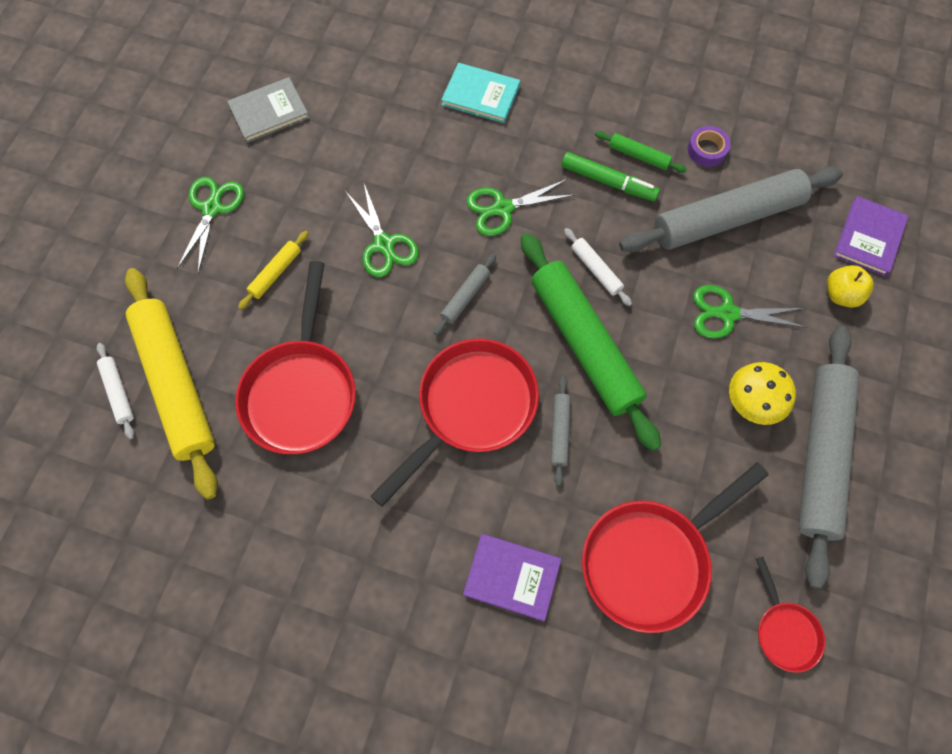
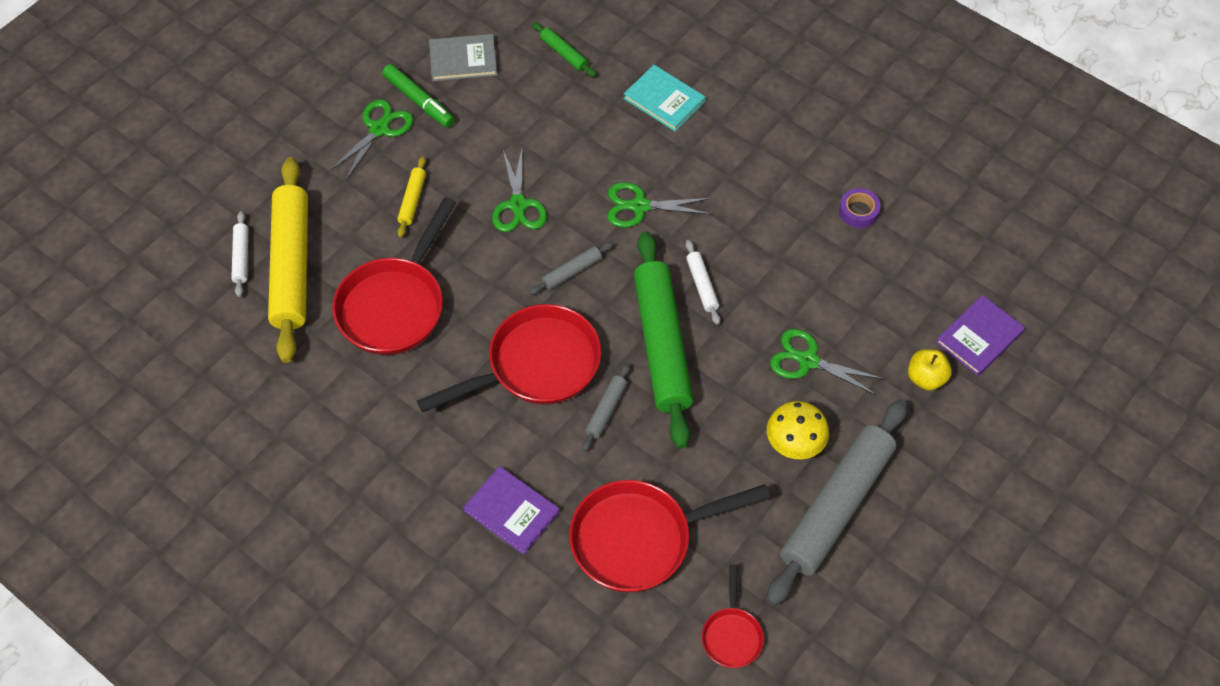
camera: 20 degrees right, 10 degrees down
(275, 273) = (412, 200): yellow rolling pin -> yellow rolling pin turned 45 degrees counterclockwise
(608, 182) = (749, 212): green marker -> green marker (419, 101)
(639, 156) = (790, 197): green rolling pin -> green rolling pin (564, 53)
(727, 219) = (848, 278): grey rolling pin -> none

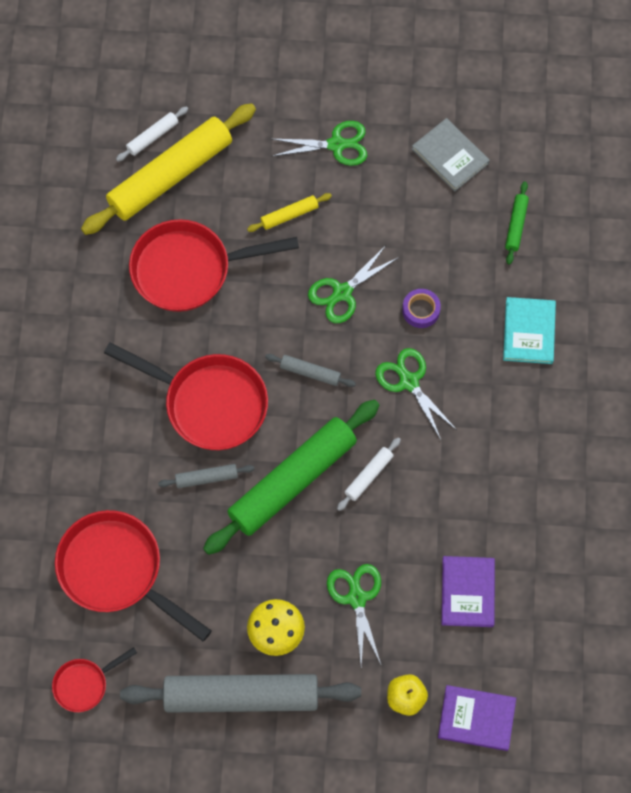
camera: 55 degrees right, 10 degrees up
(419, 101) = (385, 153): green marker -> none
(512, 511) = (78, 468): purple book -> purple book (468, 592)
(858, 211) = (531, 552): purple tape -> purple tape (421, 310)

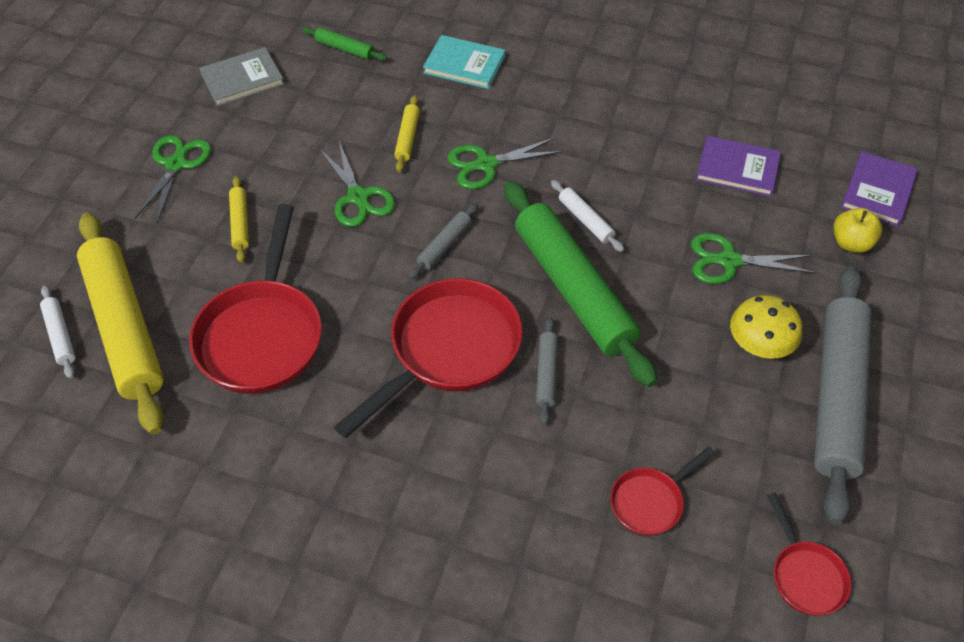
camera: 75 degrees left, 15 degrees down
(117, 571) = (650, 501): red pan -> red pan, size x0.50
(421, 310) = (407, 138): purple tape -> yellow rolling pin

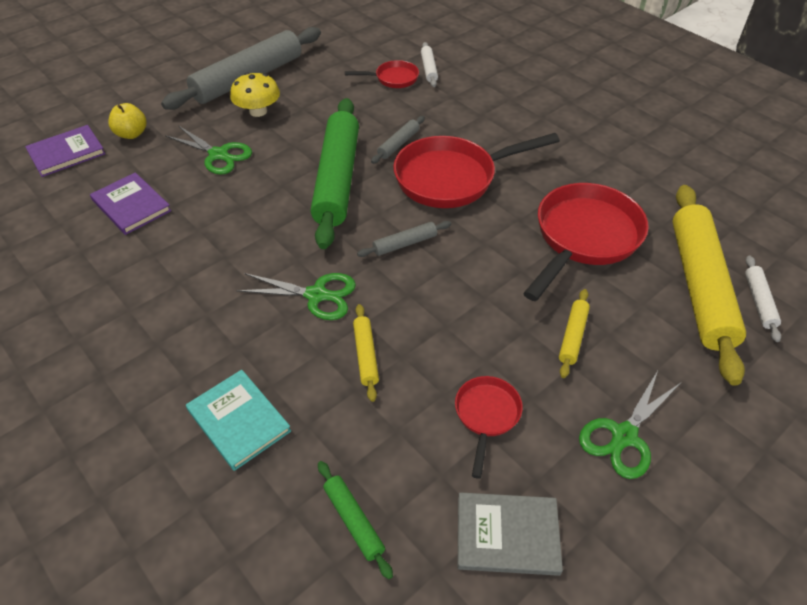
camera: 150 degrees left, 5 degrees down
(358, 197) = (450, 314): green scissors -> none
(407, 138) = (366, 355): yellow rolling pin -> yellow rolling pin turned 45 degrees counterclockwise
(586, 220) = (282, 217): white rolling pin -> white rolling pin (428, 69)
(805, 575) = (348, 37): red pan -> red pan (486, 415)

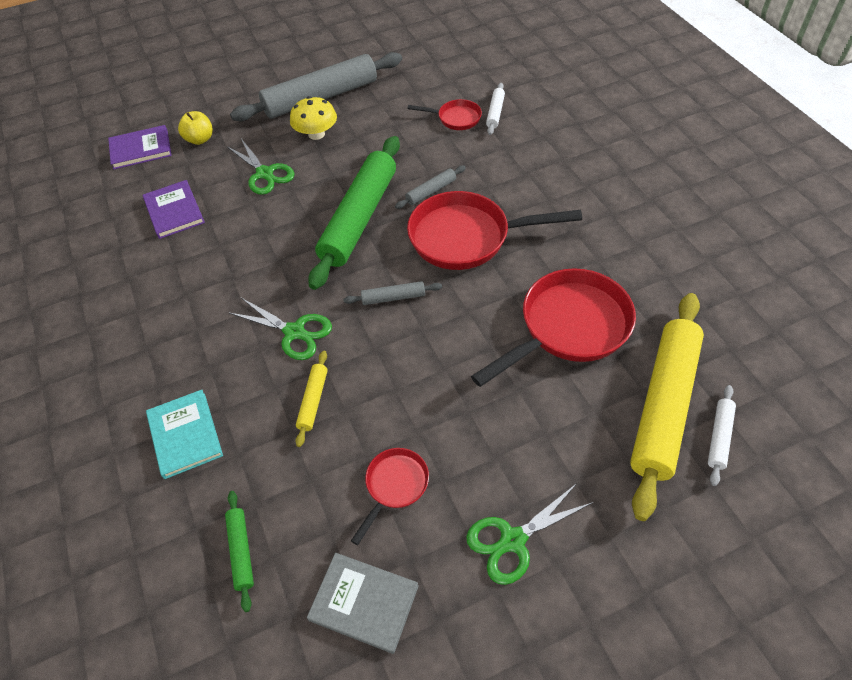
camera: 20 degrees right, 5 degrees up
(572, 336) = (510, 428): yellow rolling pin -> none

